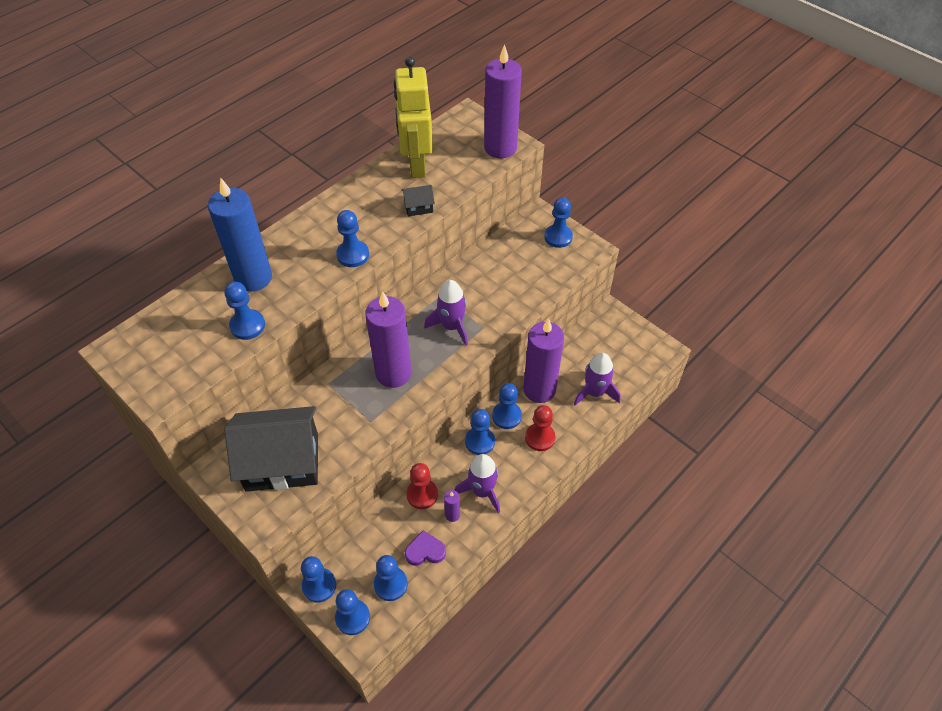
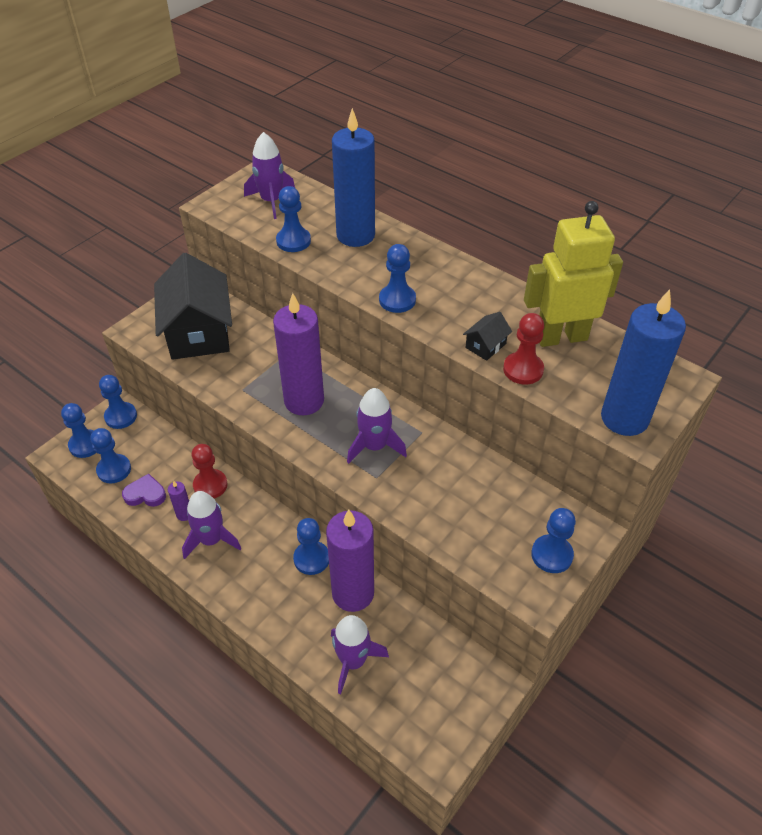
camera: 85 degrees right, 5 degrees down
(173, 343) = (271, 201): none -> purple rocket
(418, 207) = (485, 346): black house -> black house turned 60 degrees clockwise
(425, 551) = (145, 494): purple heart -> purple heart turned 75 degrees counterclockwise
(480, 441) = (276, 533): blue pawn -> none
(500, 148) = (624, 418): purple candle -> blue candle
(540, 438) = (281, 596): red pawn -> red pawn (523, 369)

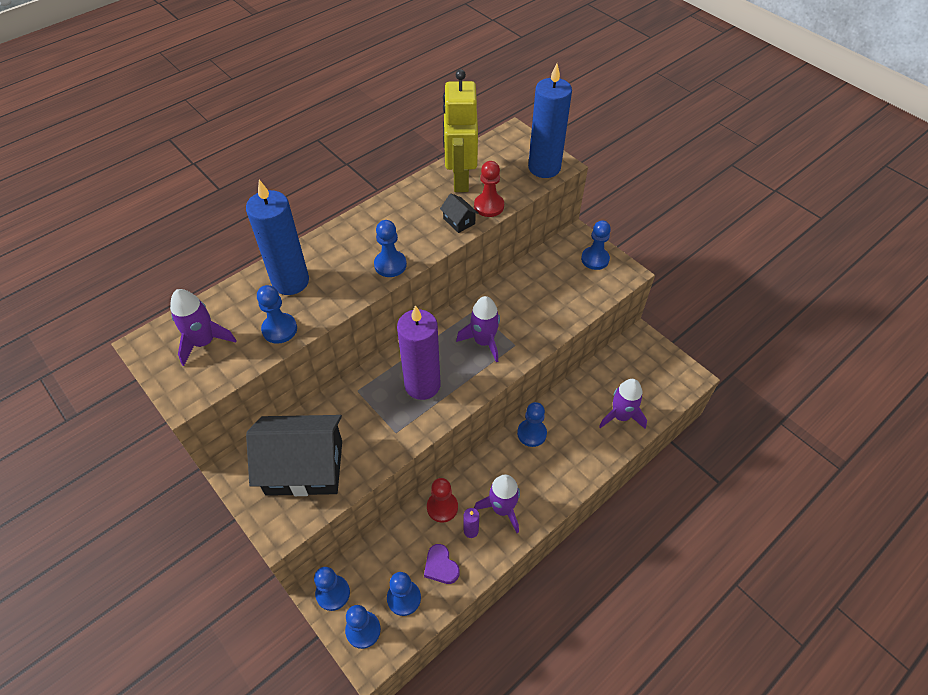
camera: 80 degrees left, 5 degrees up
(145, 494) = (441, 566): purple heart -> purple heart turned 45 degrees counterclockwise
(353, 593) = (566, 409): purple candle -> none

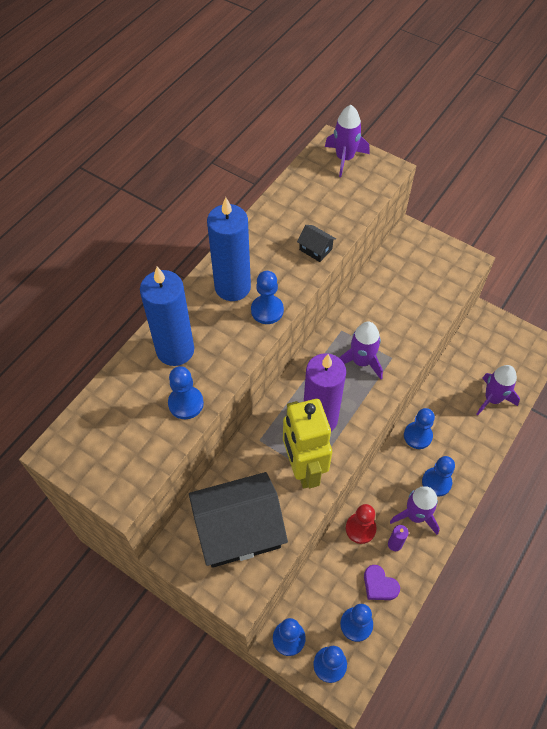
camera: 15 degrees left, 5 degrees up
(204, 342) = (115, 435): purple rocket -> purple rocket (345, 158)
(460, 179) = (299, 204): yellow robot -> yellow robot (303, 468)
(489, 206) = (338, 227): red pawn -> none
(544, 168) = (375, 175): blue candle -> blue candle (232, 287)
(595, 259) = (435, 253): blue pawn -> blue pawn (436, 482)

